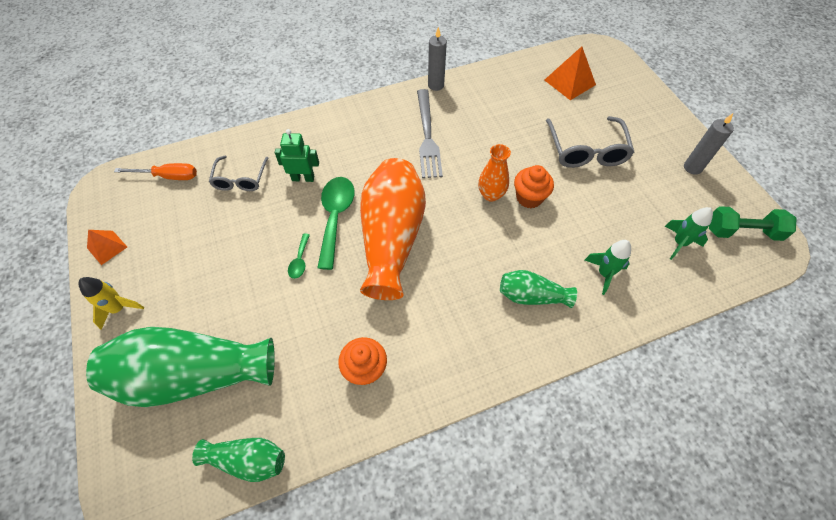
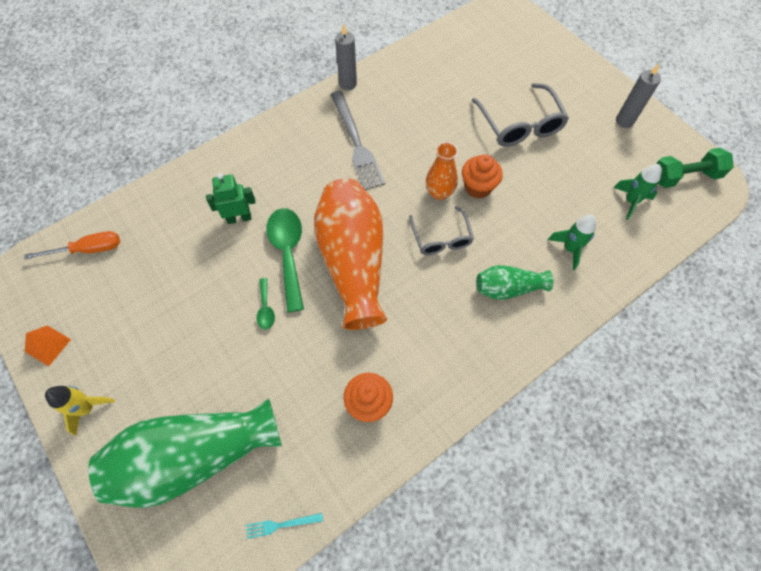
camera: 15 degrees left, 5 degrees up
(240, 179) = (171, 235): grey glasses -> grey glasses (441, 238)
(248, 460) = (281, 525): green vase -> turquoise fork
(569, 82) = (484, 53): orange pyramid -> none

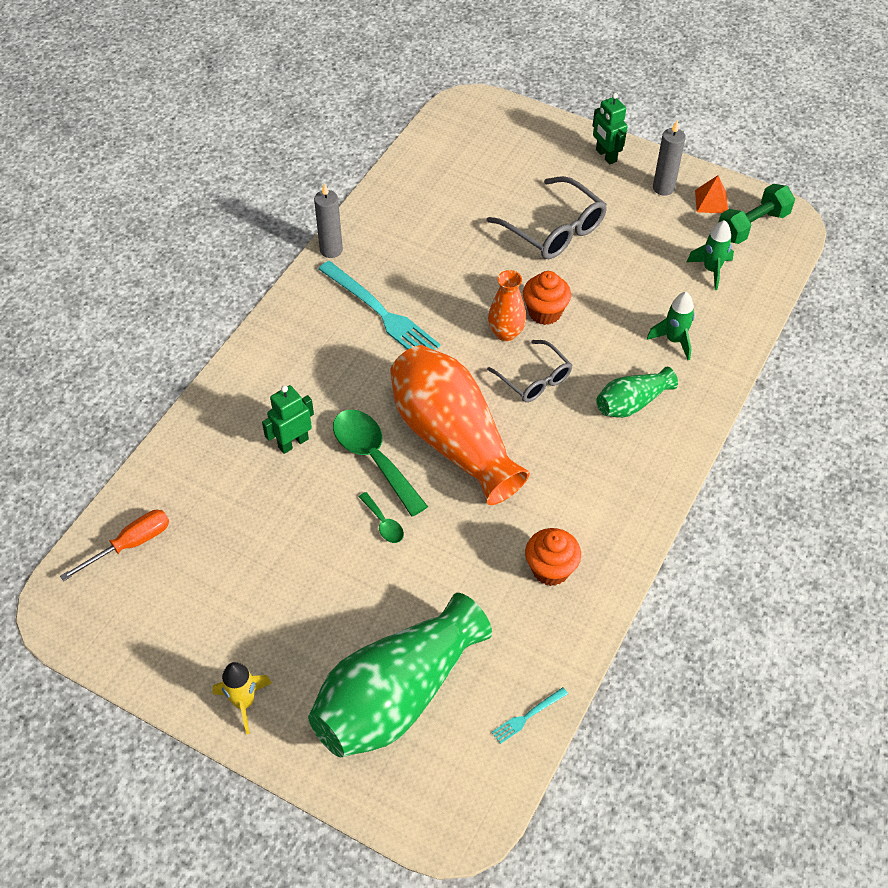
camera: 25 degrees left, 10 degrees down
(48, 345) = (151, 661): orange pyramid -> orange pyramid (711, 201)
(356, 143) = (380, 312): grey fork -> turquoise fork
(590, 80) = (606, 156): none -> green robot

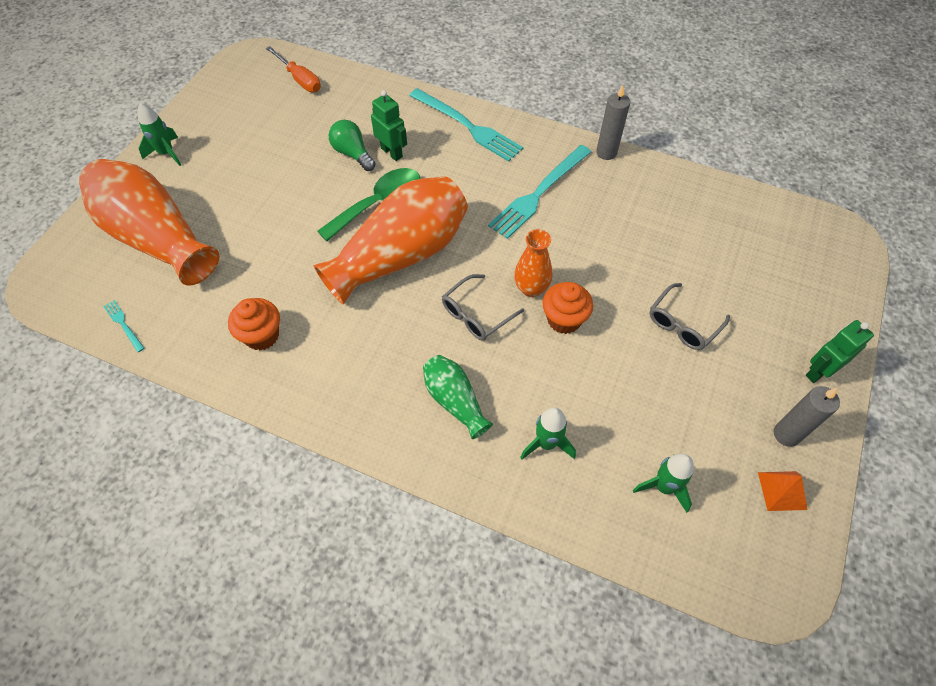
camera: 85 degrees right, 5 degrees up
(244, 702) = (166, 153): yellow rocket -> green rocket
(264, 366) = (467, 126): none -> turquoise fork
(287, 483) = (353, 154): none -> green light bulb
(383, 523) = (313, 216): green spoon -> none
(397, 695) = (157, 238): green vase -> orange vase
(554, 230) = (683, 324): grey glasses -> grey glasses, size x0.65
(752, 225) = (755, 541): green dumbbell -> none

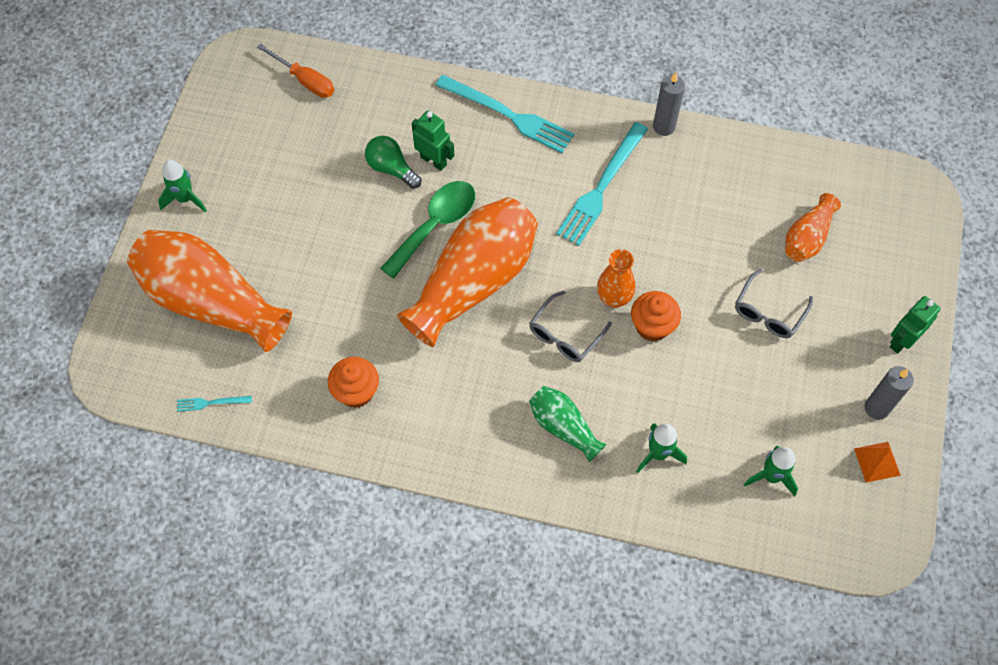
camera: 10 degrees left, 5 degrees up
(123, 324) = (211, 403): turquoise fork -> turquoise fork turned 45 degrees counterclockwise
(730, 262) = (807, 238): none -> orange vase

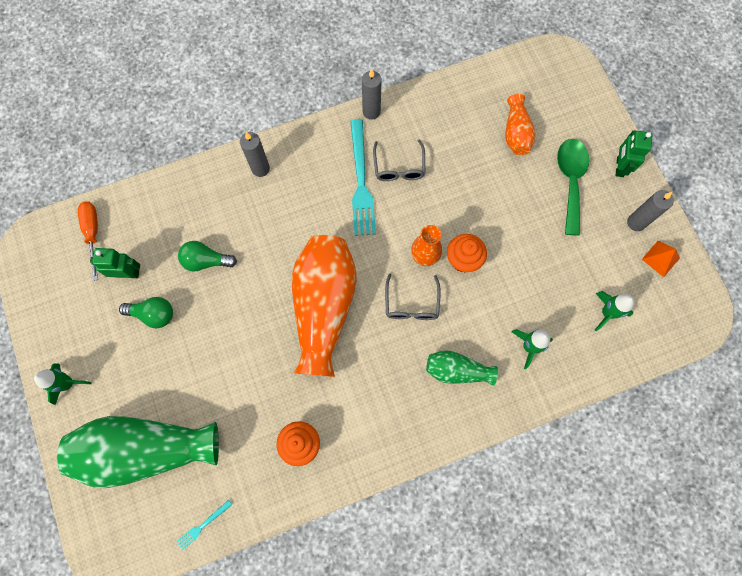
camera: 35 degrees left, 10 degrees up
(211, 302) = (146, 449): orange vase -> green vase
(305, 80) = (93, 234): orange screwdriver -> orange screwdriver turned 105 degrees counterclockwise
(306, 186) = (153, 314): none -> green light bulb
(433, 160) = (232, 236): green robot -> green robot (127, 273)
(435, 225) = (267, 283): green spoon -> green spoon (570, 181)
(508, 115) = (260, 168): turquoise fork -> grey candle
(768, 312) = (528, 201): grey glasses -> grey glasses (399, 167)

